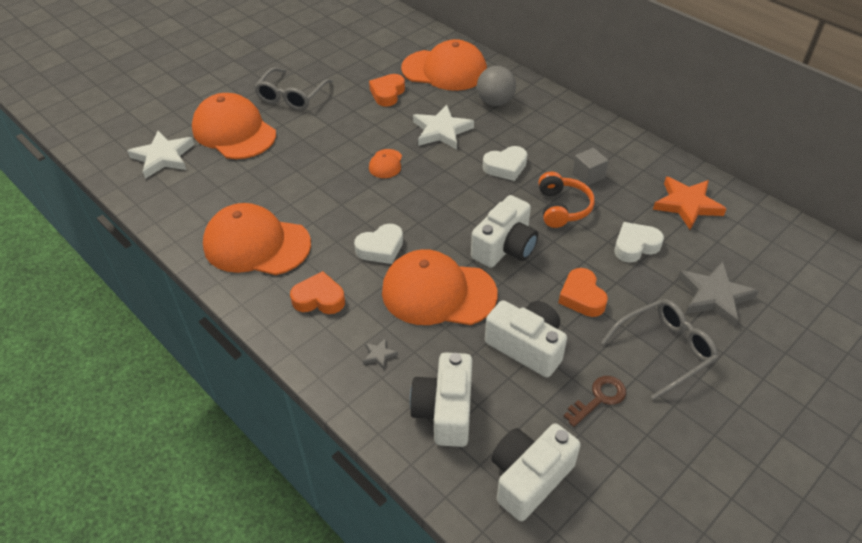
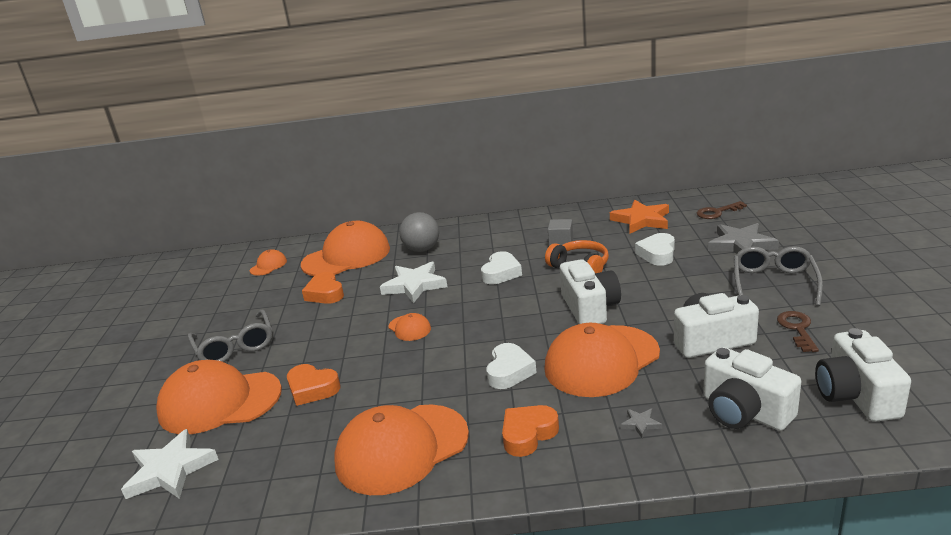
camera: 45 degrees left, 20 degrees down
(394, 41) = (268, 265): none -> orange cap
(582, 297) = (684, 295): orange heart -> orange heart (312, 389)
(763, 250) = (717, 212): none -> brown key

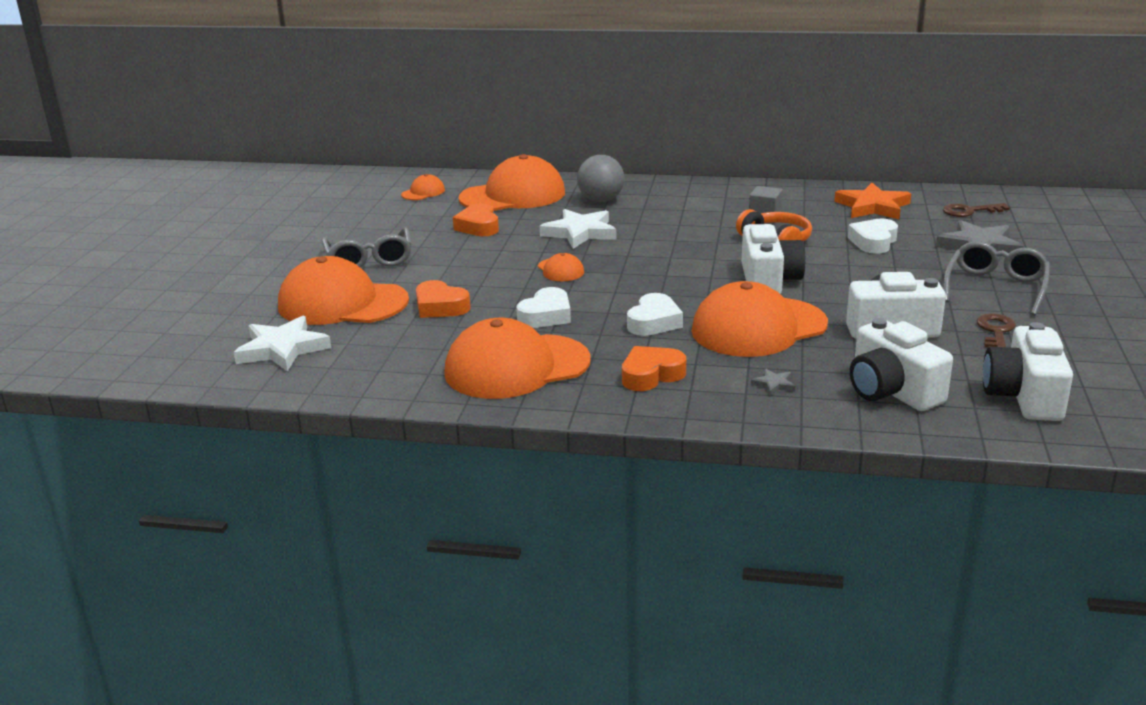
camera: 10 degrees right, 0 degrees up
(501, 273) = (682, 235): white heart -> white heart (546, 315)

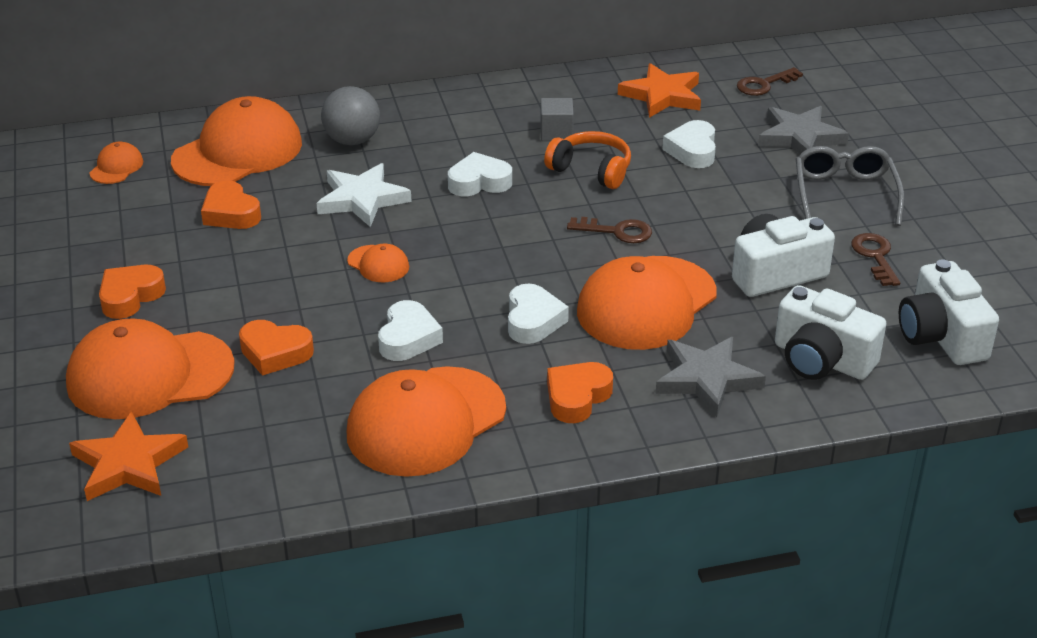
camera: 25 degrees left, 10 degrees up
(282, 349) = (128, 464): white star -> orange star
(369, 260) = (130, 296): grey glasses -> orange heart
(678, 236) = (479, 182): none -> white heart
(768, 280) = (617, 231): white camera -> brown key
(774, 384) = (706, 379): grey star -> grey star, size x2.28

